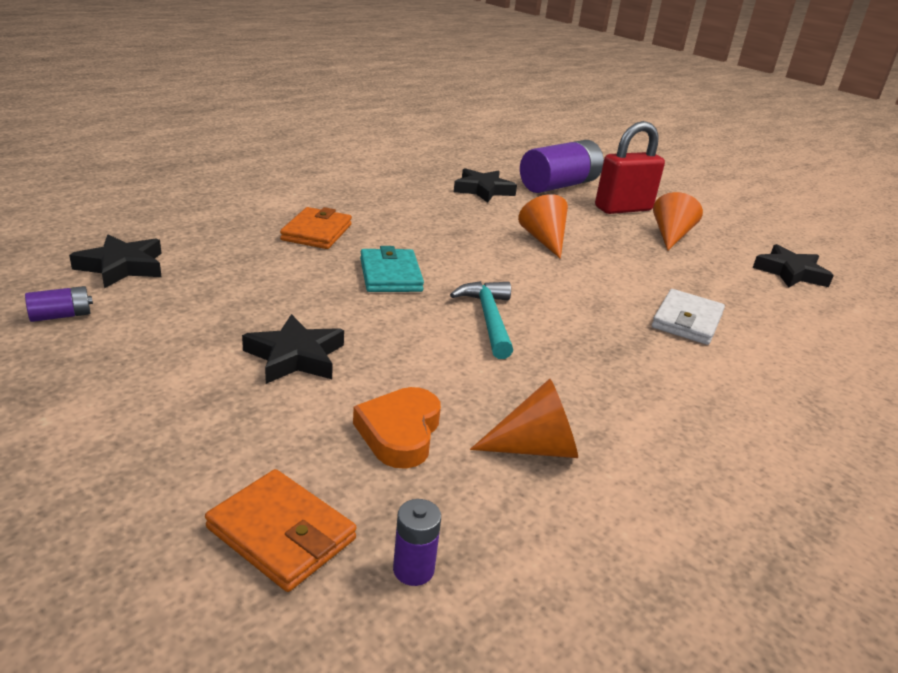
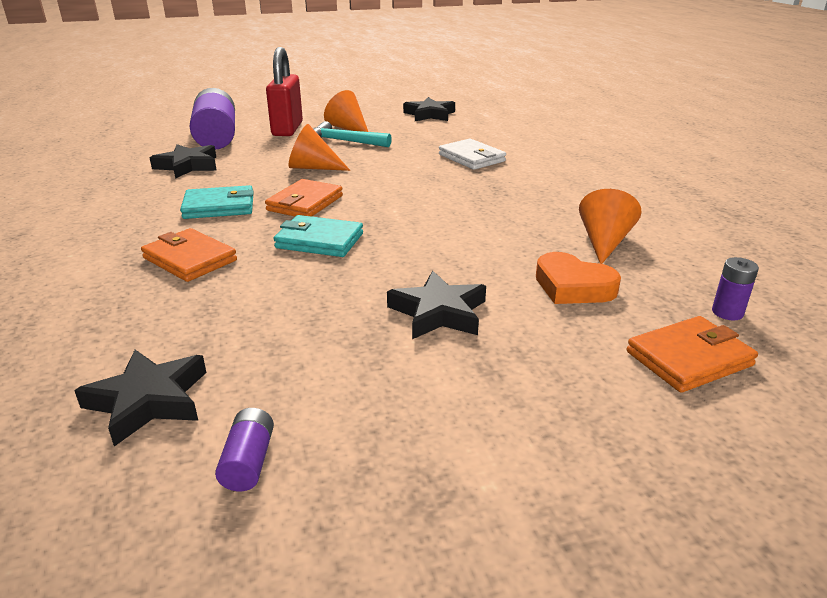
camera: 60 degrees left, 0 degrees up
(417, 221) = (219, 207): none -> turquoise wallet
(460, 253) = (305, 203): none -> orange wallet
(488, 319) = (426, 218): turquoise hammer -> turquoise hammer (344, 141)

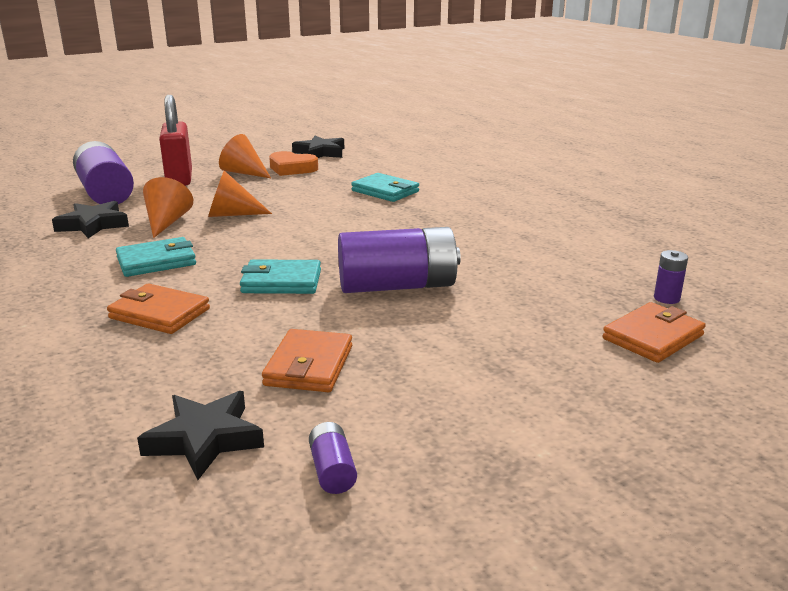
camera: 15 degrees left, 5 degrees down
(305, 203) = (245, 249): orange wallet -> orange wallet (309, 366)
(344, 141) = (248, 186): turquoise hammer -> none
(430, 260) = (397, 286): none -> purple battery
(438, 313) = (430, 329): black star -> none
(471, 158) = (385, 191): white wallet -> turquoise wallet
(573, 286) = (534, 293): orange heart -> orange heart (292, 168)
(604, 242) = (543, 254): orange cone -> orange cone (167, 222)

